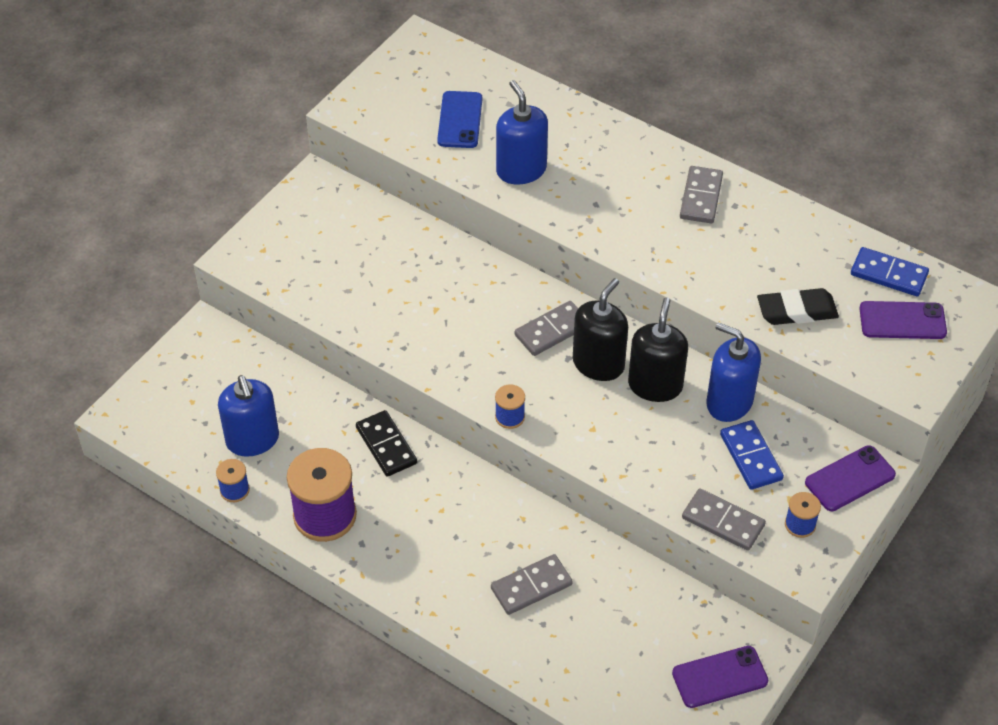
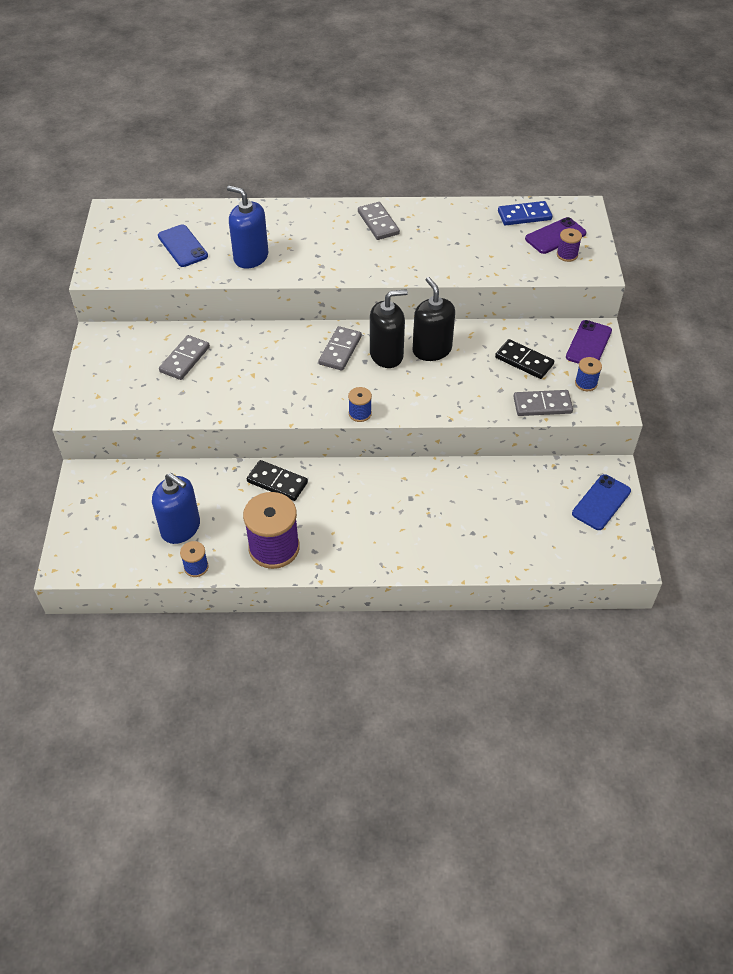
camera: 35 degrees left, 0 degrees up
(531, 586) = (446, 515): grey domino -> grey domino (185, 359)
(598, 364) = (386, 355): black soap dispenser -> black soap dispenser turned 75 degrees clockwise
(719, 677) = (601, 502): purple phone -> blue phone
(729, 402) = (483, 337): blue soap dispenser -> none
(751, 457) = (524, 361): blue domino -> black domino
(797, 311) = (493, 258): black eraser -> none
(893, 352) = (567, 255): none -> purple spool

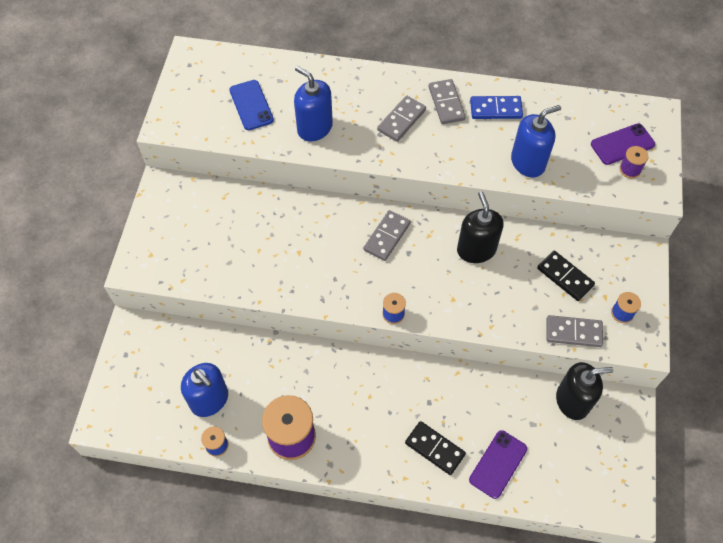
camera: 10 degrees right, 10 degrees up
(185, 359) = (237, 225): grey domino -> grey domino (401, 120)
(277, 482) = (306, 364): black domino -> black domino (434, 449)
(386, 355) = (431, 249): black soap dispenser -> black soap dispenser (572, 401)
(468, 260) = (528, 162): none -> blue soap dispenser
(524, 216) = (595, 114): blue domino -> blue domino (496, 109)
(588, 344) = (633, 266): purple phone -> purple phone (498, 464)
(601, 502) = (613, 438): blue phone -> none

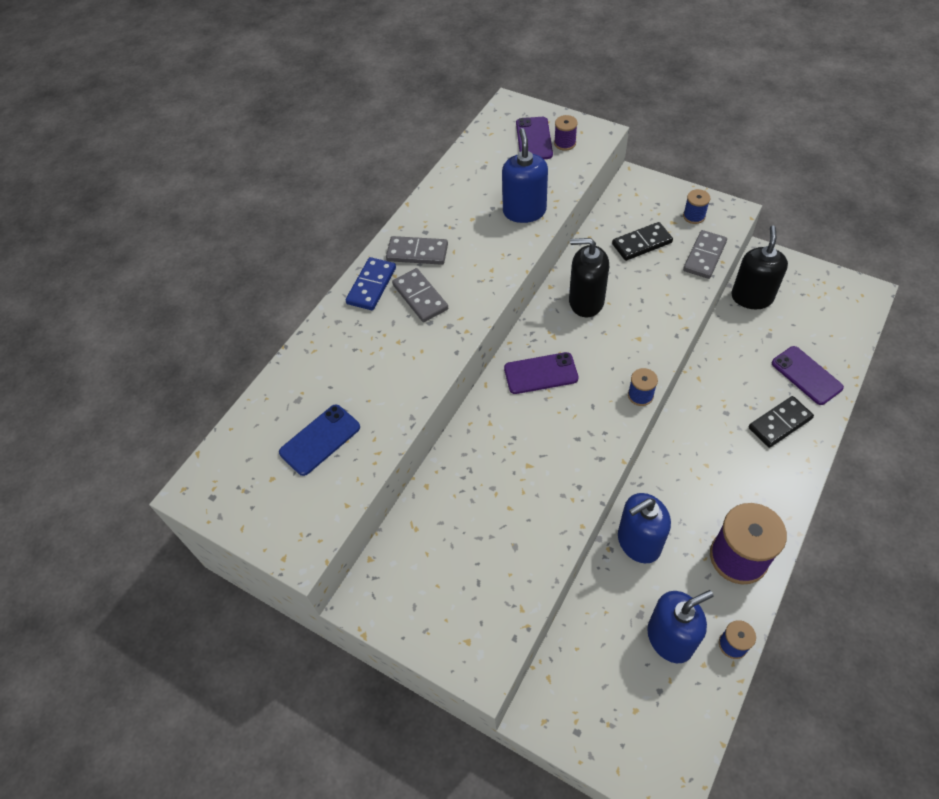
camera: 65 degrees left, 5 degrees down
(251, 105) = (320, 440): blue phone -> blue phone turned 45 degrees counterclockwise
(314, 128) = (389, 381): blue soap dispenser -> blue soap dispenser (638, 542)
(387, 237) = (540, 373): grey domino -> purple phone
(496, 109) = (446, 216): blue domino -> blue domino (371, 286)

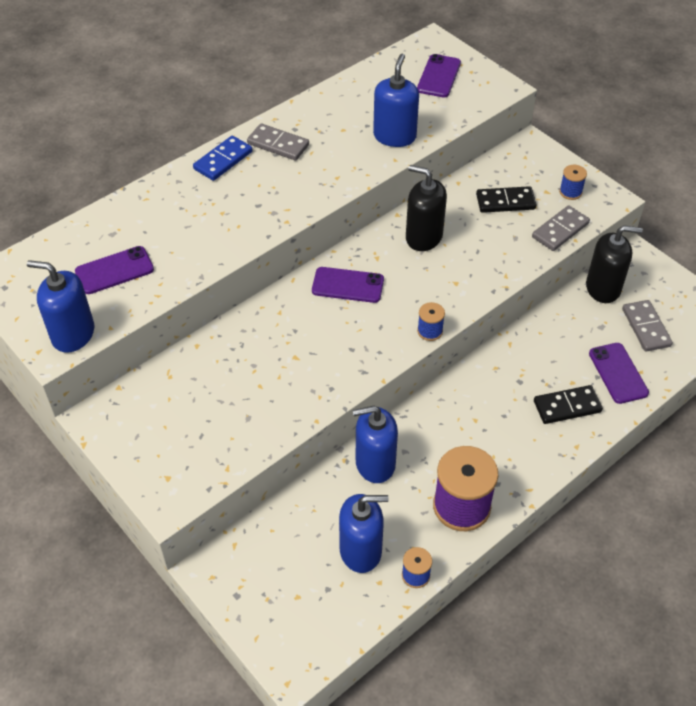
camera: 15 degrees right, 5 degrees down
(311, 526) = (73, 334): none -> blue soap dispenser
(320, 440) = (114, 270): blue phone -> purple phone
(420, 297) = (261, 182): grey domino -> grey domino (646, 327)
(565, 143) = (466, 88): purple spool -> none
(751, 297) = (603, 288): black soap dispenser -> black soap dispenser turned 60 degrees clockwise

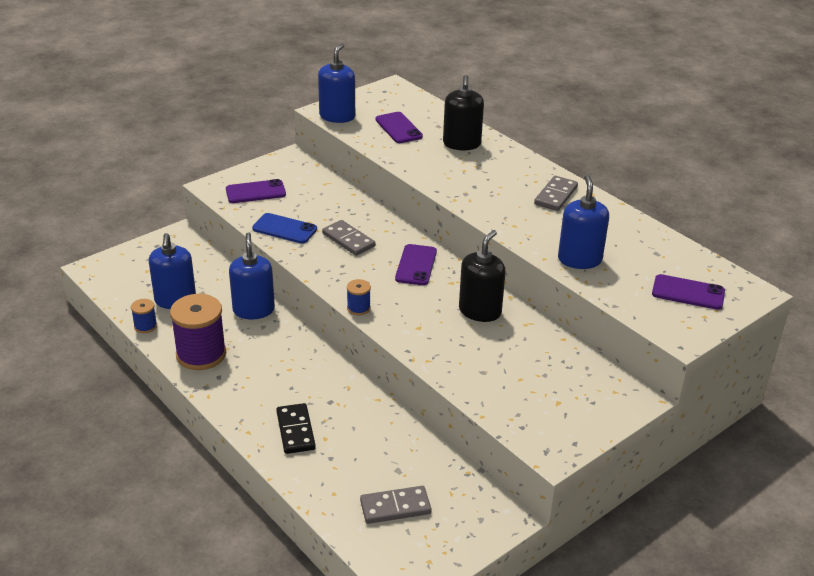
camera: 90 degrees right, 15 degrees down
(223, 160) = (529, 169): blue domino -> none
(277, 409) = (284, 229): none -> blue phone
(394, 136) = (579, 259): blue soap dispenser -> blue soap dispenser turned 105 degrees counterclockwise
(505, 202) = (537, 369): black domino -> none
(560, 230) = (496, 406): grey domino -> grey domino (348, 240)
(570, 192) = (559, 421): blue spool -> none
(603, 288) = (454, 479): black soap dispenser -> black soap dispenser (461, 144)
(618, 373) = (333, 474): purple phone -> purple phone (255, 192)

